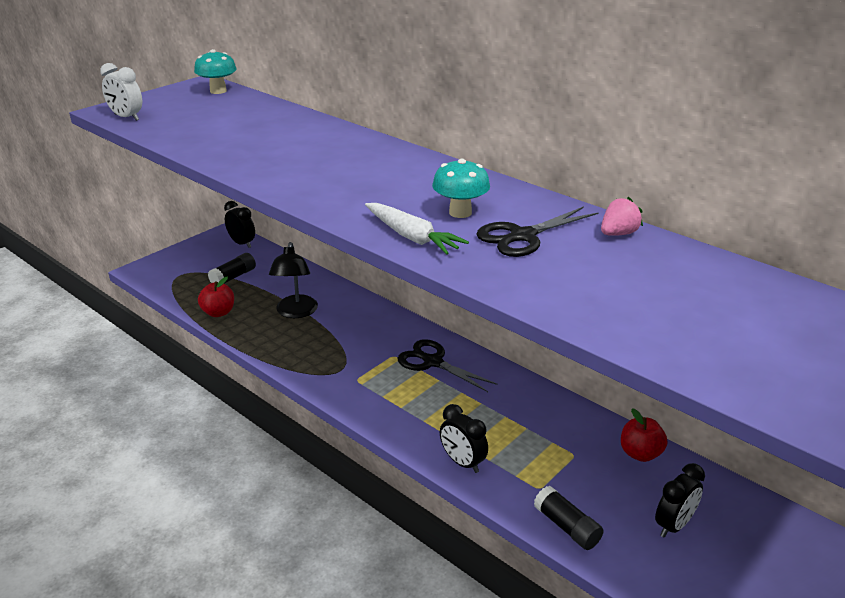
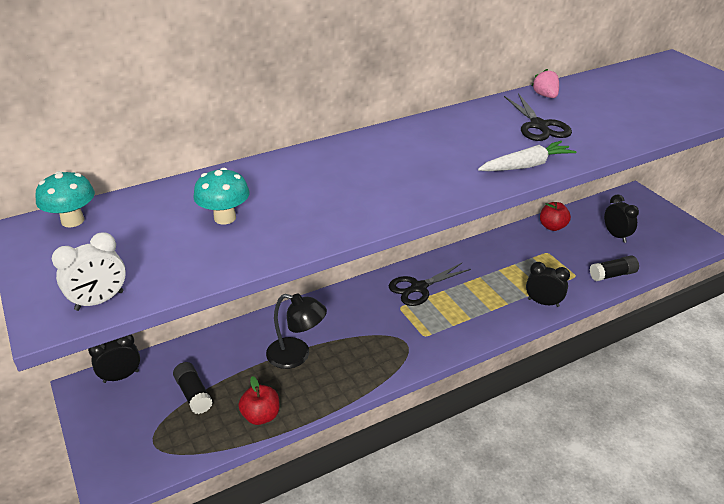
camera: 70 degrees left, 5 degrees up
(460, 212) = (491, 140): turquoise mushroom -> turquoise mushroom (225, 218)
(462, 462) = (543, 302): black clock -> black clock turned 135 degrees counterclockwise

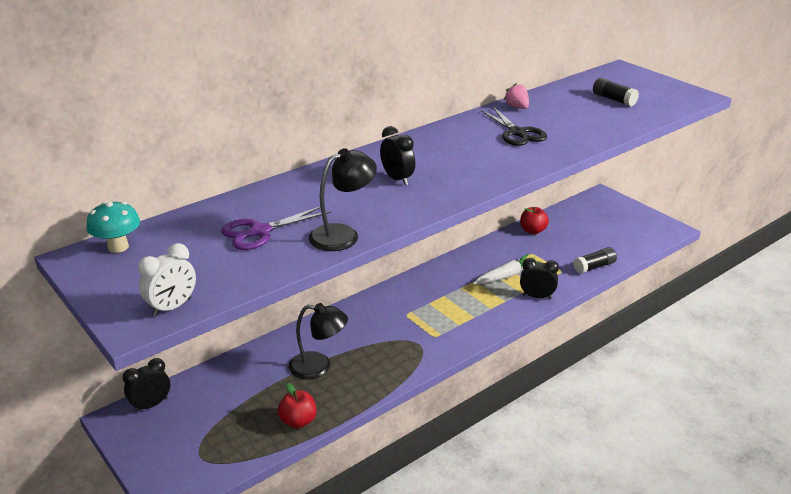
camera: 10 degrees left, 5 degrees down
(194, 394) = (228, 411): black glue stick -> black glue stick (614, 99)
(225, 218) = (260, 232): turquoise mushroom -> purple scissors
(312, 231) = (343, 234): none -> black lamp
(419, 288) = (420, 296): black scissors -> none
(526, 165) = (514, 166): white carrot -> white carrot (506, 276)
(616, 235) = (591, 233): black clock -> black clock (397, 179)

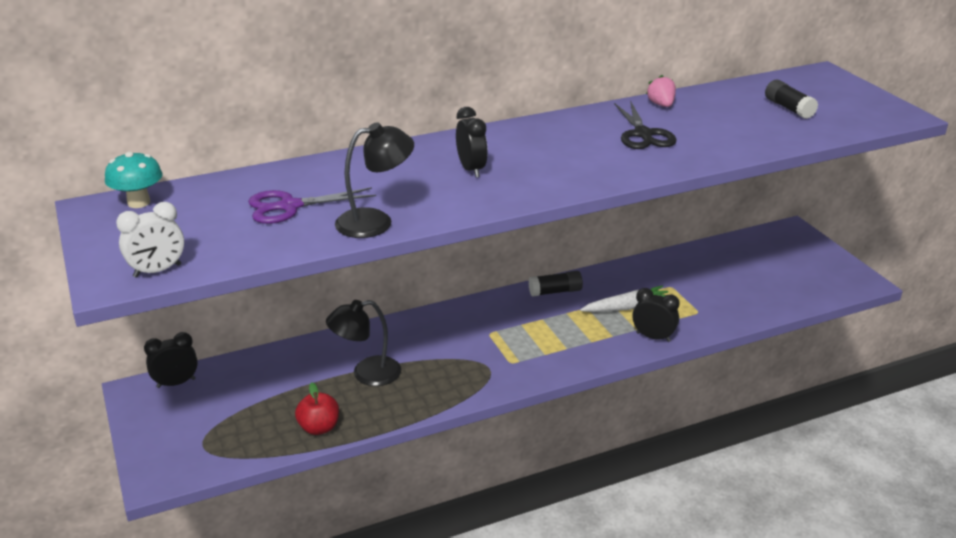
camera: 15 degrees right, 0 degrees up
(319, 367) = (366, 374): black lamp -> black lamp turned 135 degrees clockwise
(532, 231) = (684, 260): red apple -> none
(594, 267) = (741, 313): black glue stick -> black glue stick (555, 291)

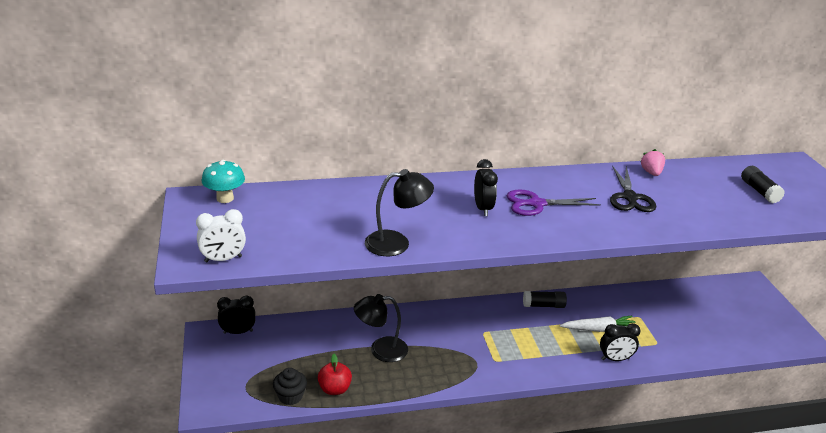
camera: 10 degrees right, 0 degrees up
(264, 446) = (290, 396): none -> black cupcake
(290, 206) = (335, 219): purple scissors -> purple scissors (536, 204)
(653, 337) = (615, 359): black clock -> black clock turned 135 degrees clockwise

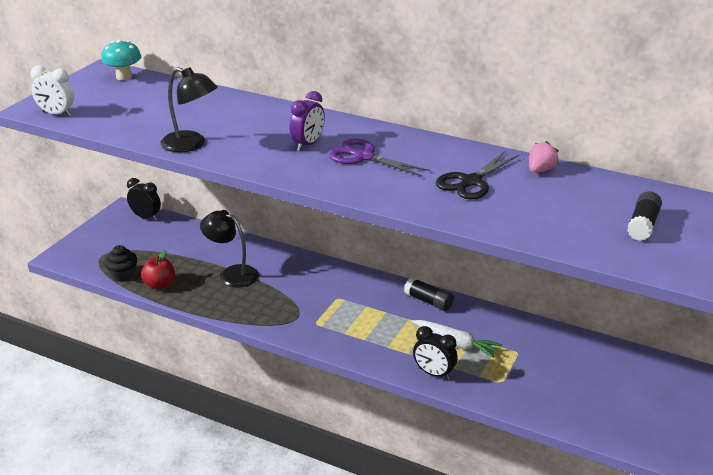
camera: 40 degrees right, 0 degrees up
(483, 208) = (308, 144): black clock -> purple clock

